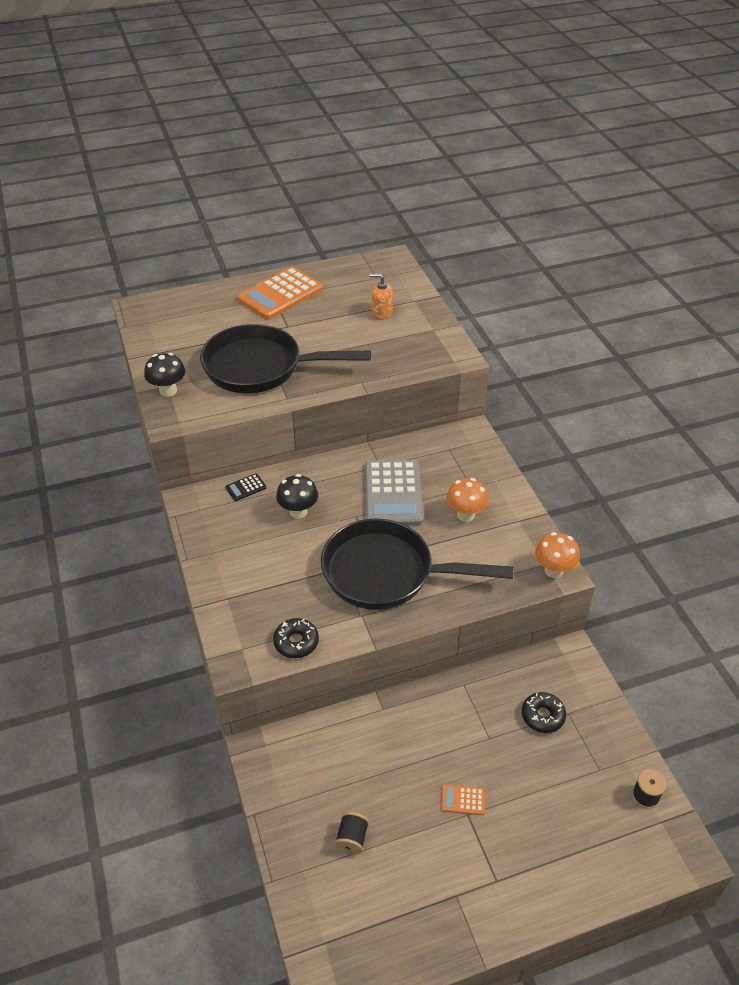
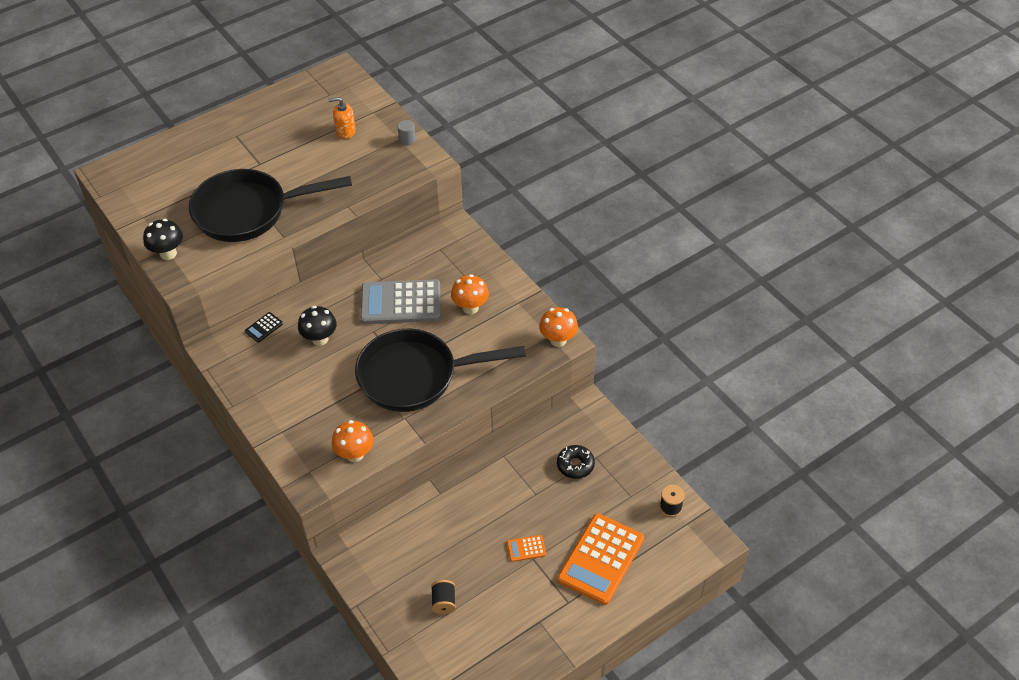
camera: 15 degrees left, 5 degrees up
(280, 294) = (241, 131): orange calculator -> orange calculator (600, 559)
(296, 642) = (355, 454): black donut -> orange mushroom
(393, 493) = (400, 302): grey calculator -> grey calculator turned 105 degrees clockwise
(441, 332) = (407, 140): none -> grey cylinder

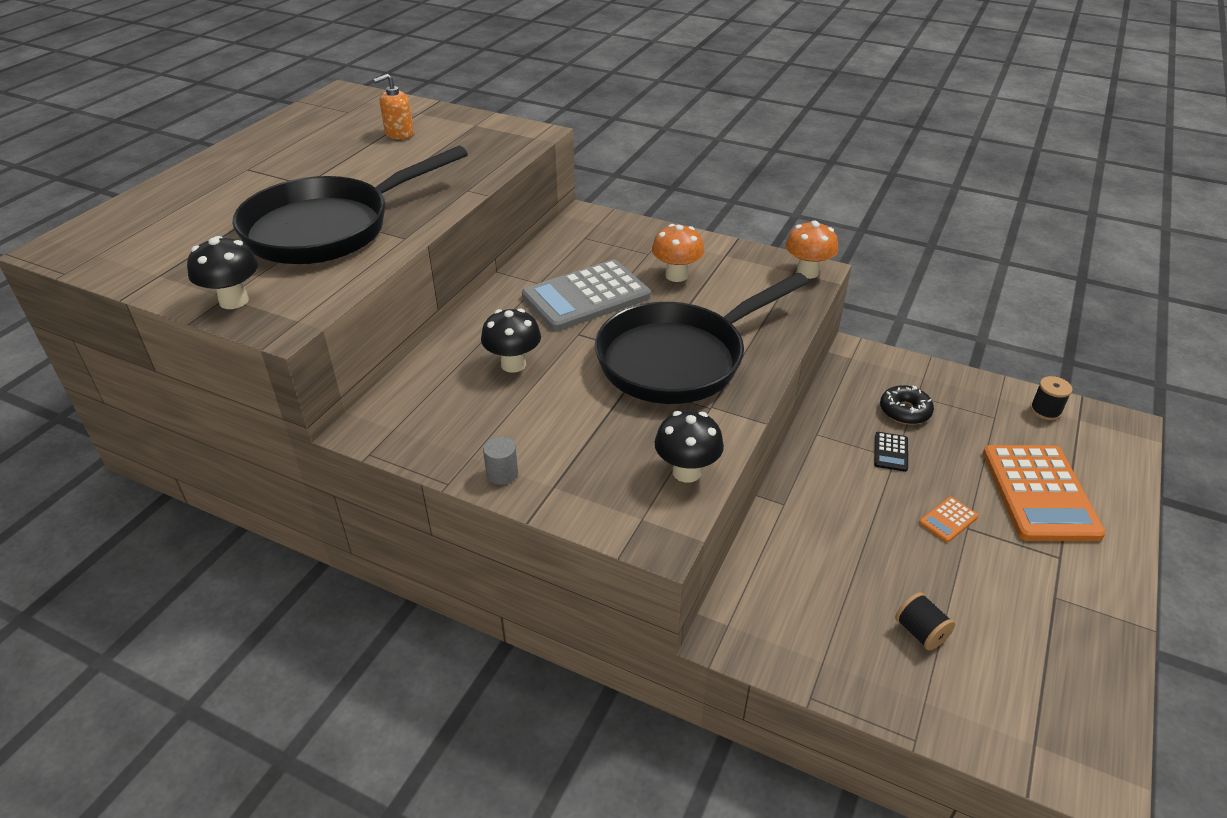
camera: 30 degrees left, 10 degrees down
(264, 327) = (420, 378): black calculator -> black calculator (890, 452)
(355, 454) = (686, 472): orange mushroom -> black mushroom
(407, 140) = (486, 123): grey cylinder -> grey cylinder (502, 473)

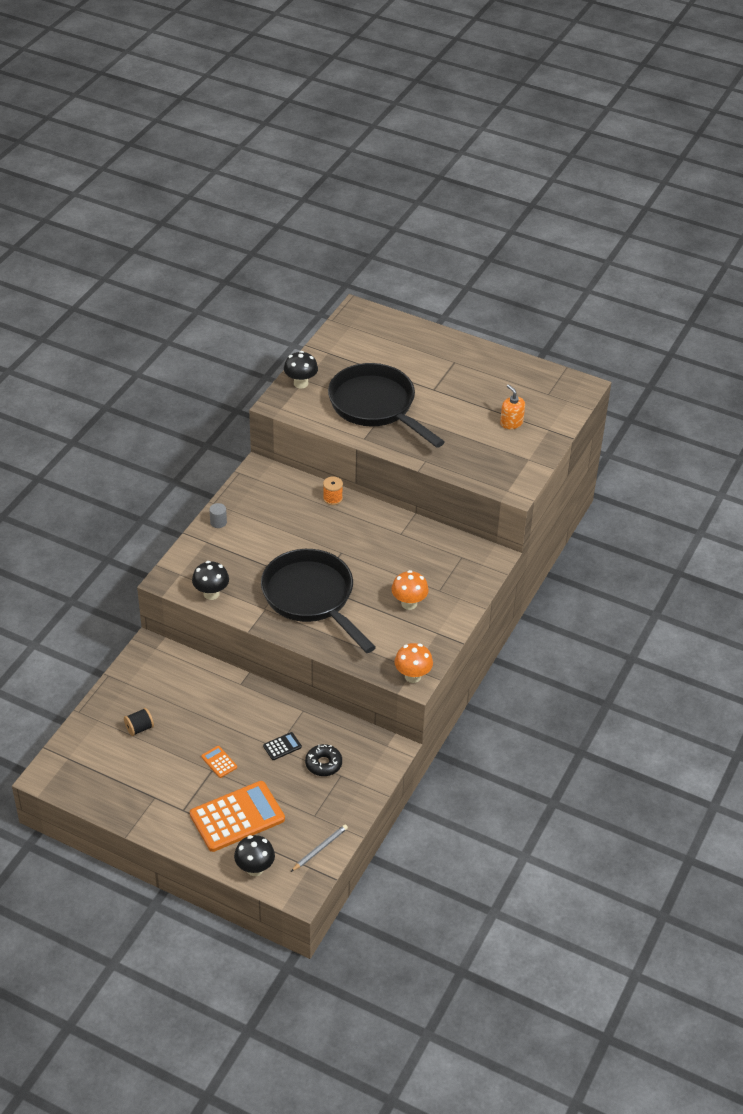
camera: 90 degrees right, 5 degrees up
(456, 344) = (332, 498): none -> orange spool
(513, 364) = (311, 524): black mushroom -> black mushroom (255, 868)
(586, 296) = (383, 556): grey calculator -> none
(890, 452) = (282, 746): black calculator -> black calculator turned 135 degrees clockwise
(1039, 493) = (237, 817): orange calculator -> orange calculator turned 150 degrees clockwise
(1045, 410) = (320, 849): black spool -> grey pencil

